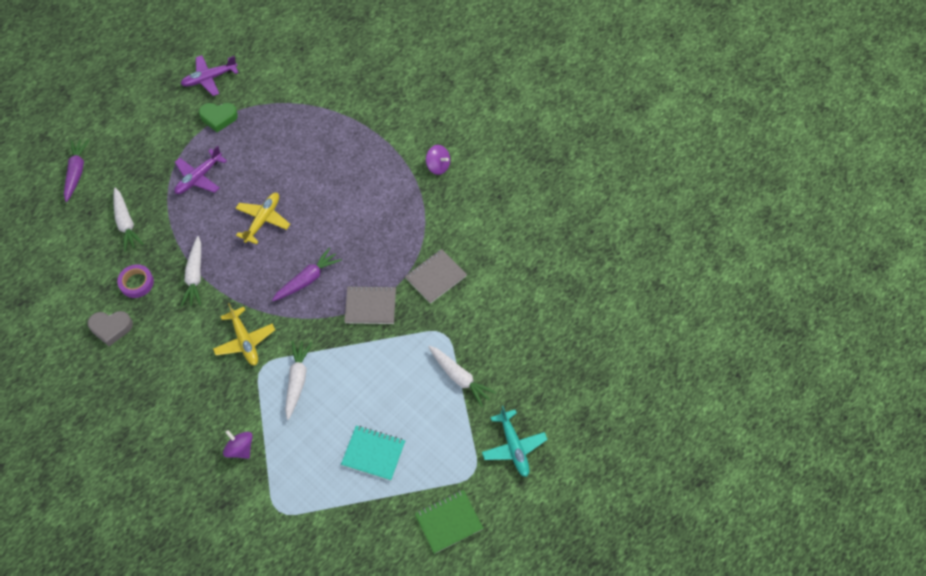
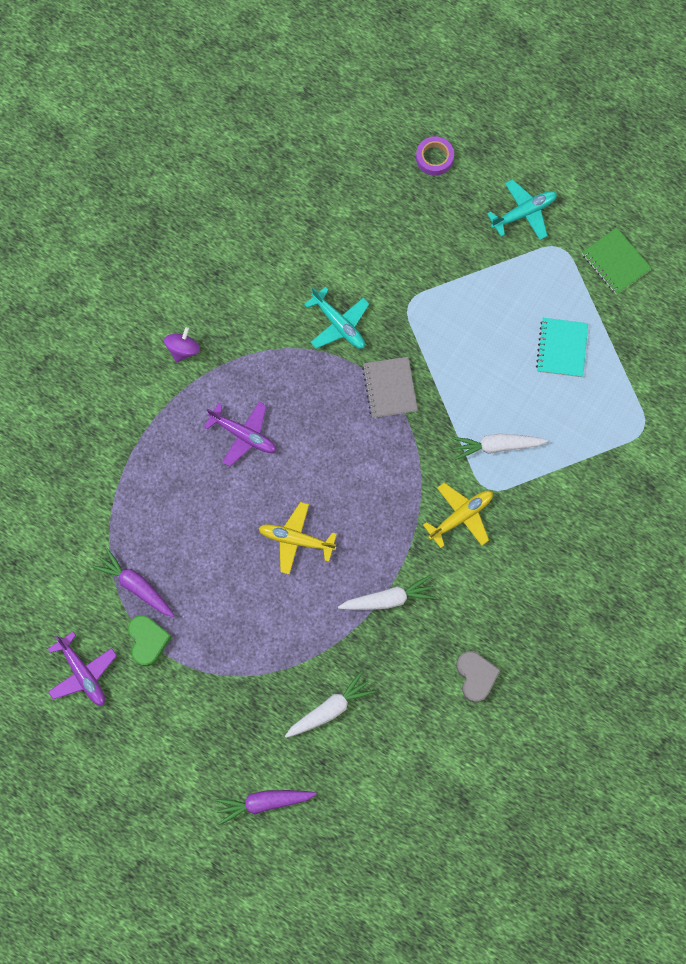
camera: 100 degrees left, 15 degrees up
(136, 283) = (411, 666): purple tape -> purple tape (434, 158)
(199, 177) = (246, 638): purple plane -> purple plane (243, 435)
(240, 449) = (587, 486): purple spinning top -> none
(307, 279) = (368, 466): purple carrot -> purple carrot (136, 585)
(435, 277) = (339, 324): grey notebook -> turquoise plane
(459, 377) = (458, 278): white carrot -> none

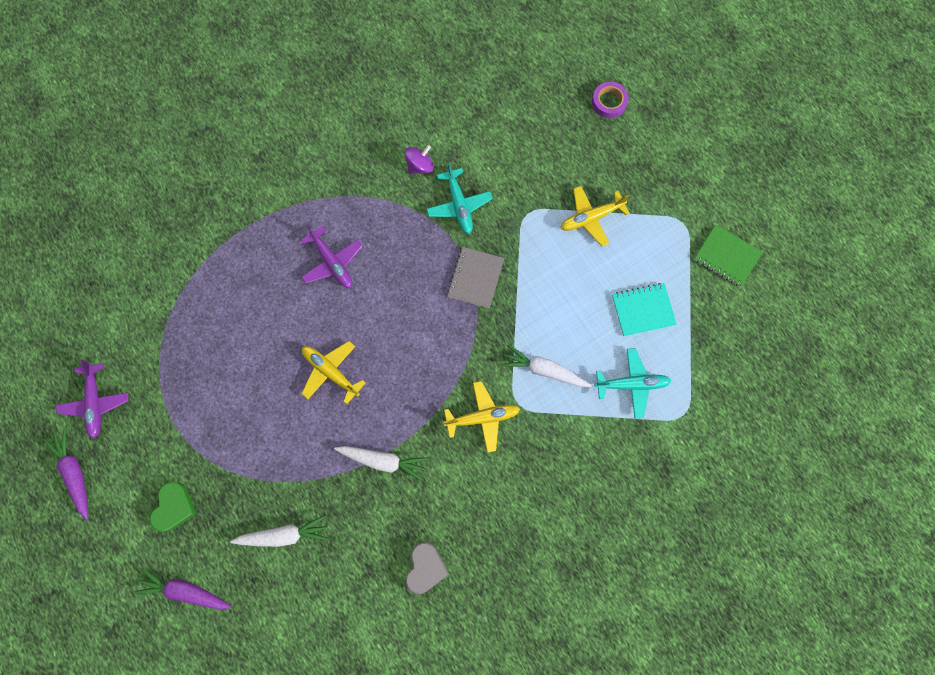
camera: 25 degrees right, 0 degrees up
(136, 585) = (178, 348): purple carrot -> purple carrot (75, 473)
(148, 640) = (163, 400): green heart -> green heart (174, 507)
(183, 349) = (319, 170): purple spinning top -> purple spinning top (420, 166)
(471, 281) = (591, 218): none -> yellow plane
(524, 213) = (664, 180): turquoise plane -> turquoise plane (632, 384)
(561, 348) = (643, 310): turquoise notebook -> turquoise notebook turned 45 degrees clockwise
(615, 262) = (726, 256): green notebook -> green notebook turned 45 degrees counterclockwise

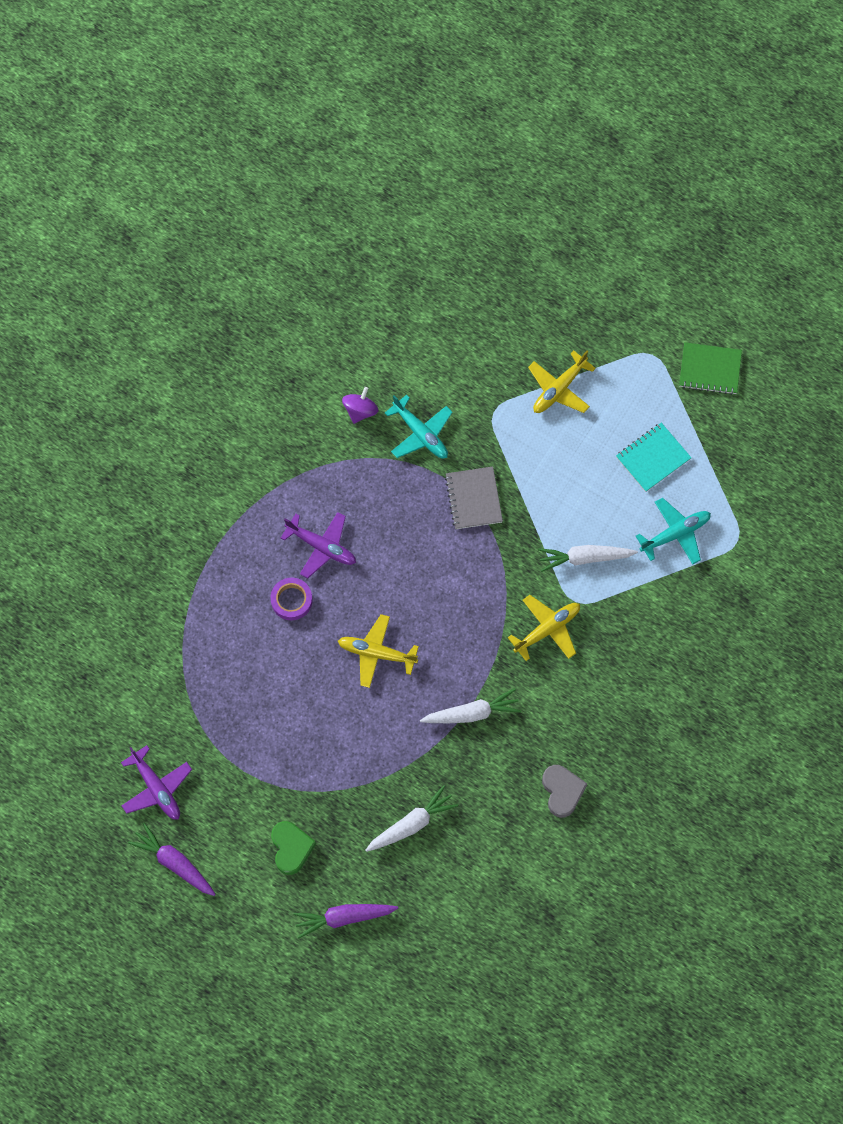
camera: 25 degrees left, 5 degrees down
(609, 102) = (520, 262): purple tape -> purple tape (291, 600)

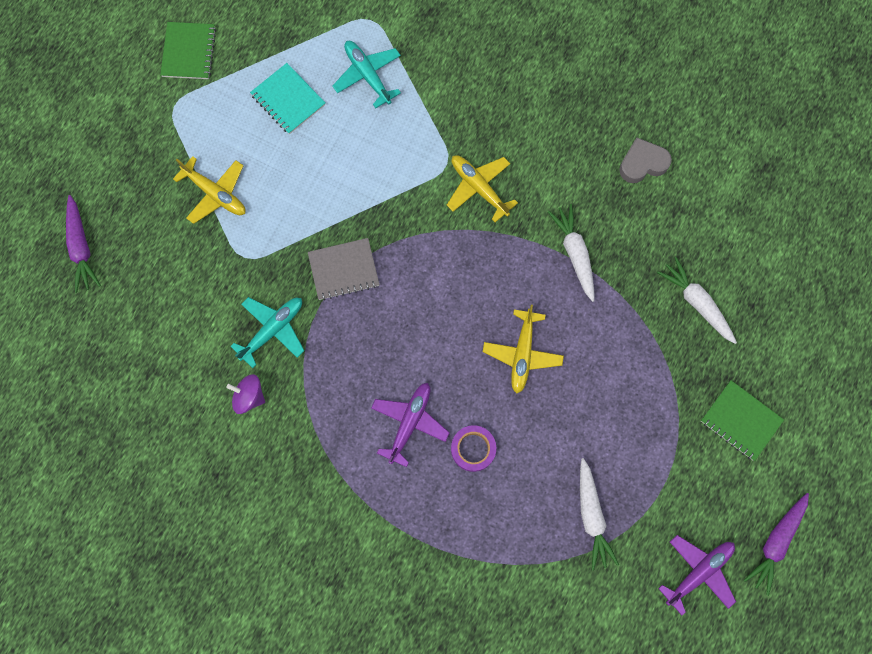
camera: 95 degrees left, 5 degrees up
(291, 848) = (740, 421): green heart -> green notebook
(344, 917) = (802, 360): purple carrot -> purple carrot (81, 247)
(585, 558) = (400, 157): white carrot -> white carrot (591, 516)

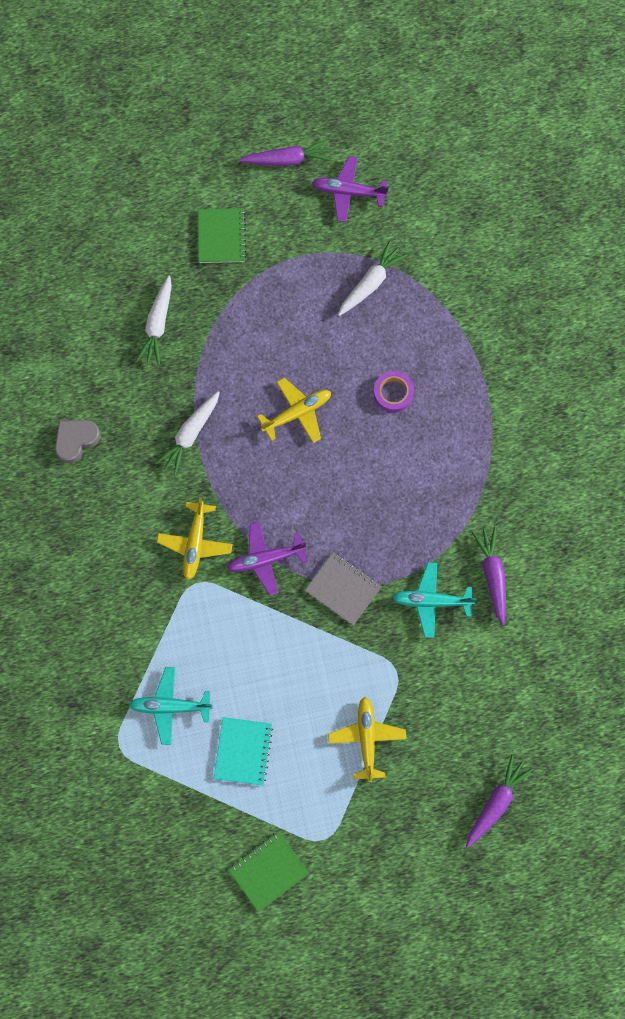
camera: 130 degrees left, 0 degrees up
(249, 396) = (492, 575): purple spinning top -> purple carrot
(368, 75) = (170, 706): turquoise plane -> turquoise plane turned 75 degrees clockwise
(410, 423) = (412, 449): purple plane -> purple plane (265, 559)
(642, 163) = (76, 440): grey heart -> grey heart turned 105 degrees clockwise

